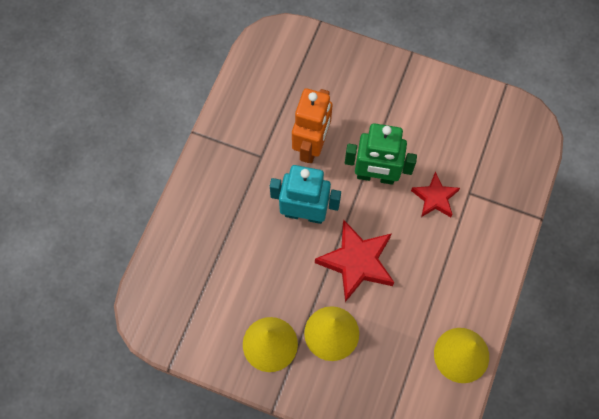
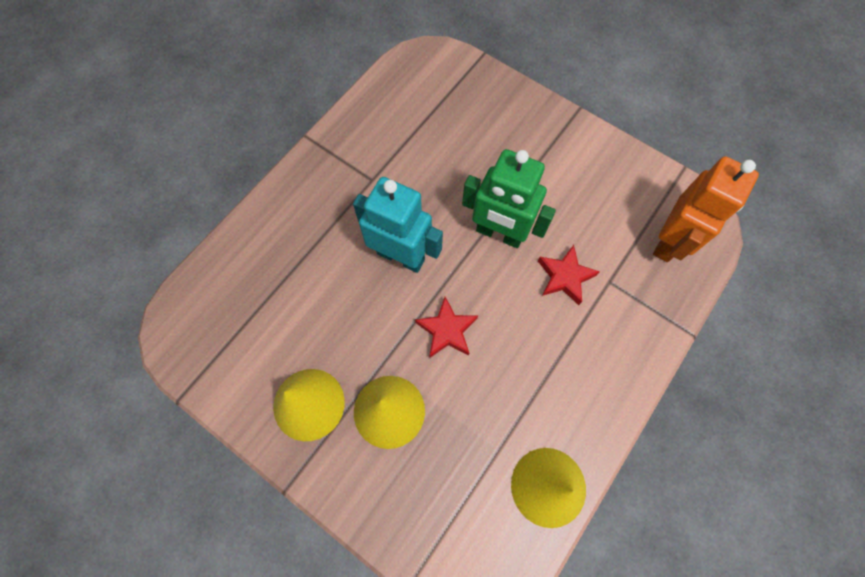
camera: 15 degrees right, 0 degrees up
(311, 146) = (433, 181): orange robot -> orange robot (669, 241)
(357, 262) = (447, 330): red star -> red star, size x0.61

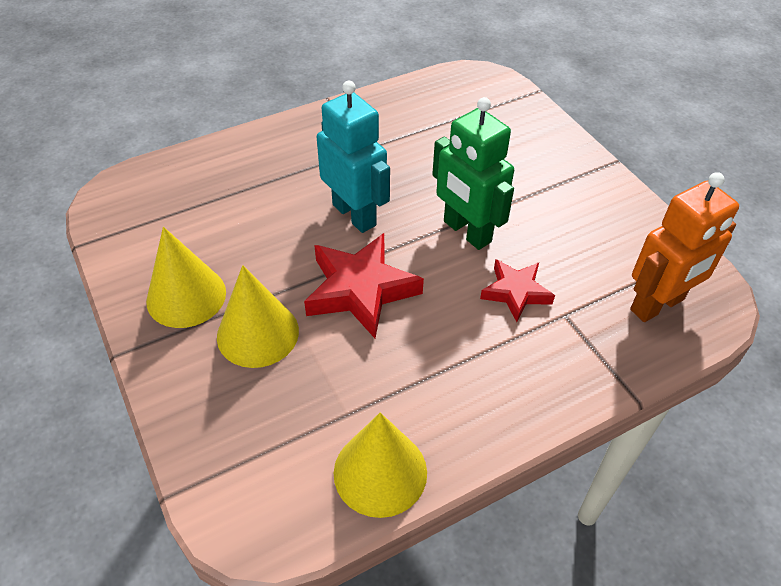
camera: 25 degrees right, 20 degrees down
(447, 330) = (360, 290): red star -> red star, size x1.65

